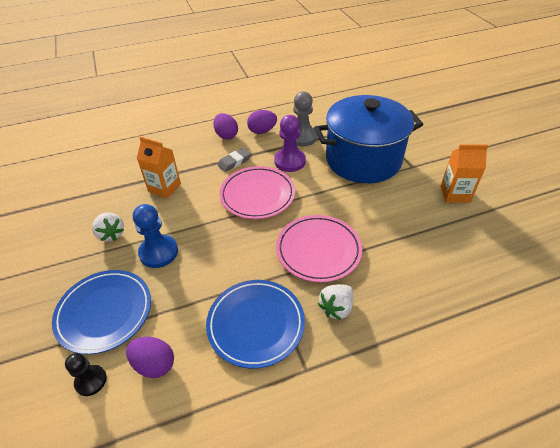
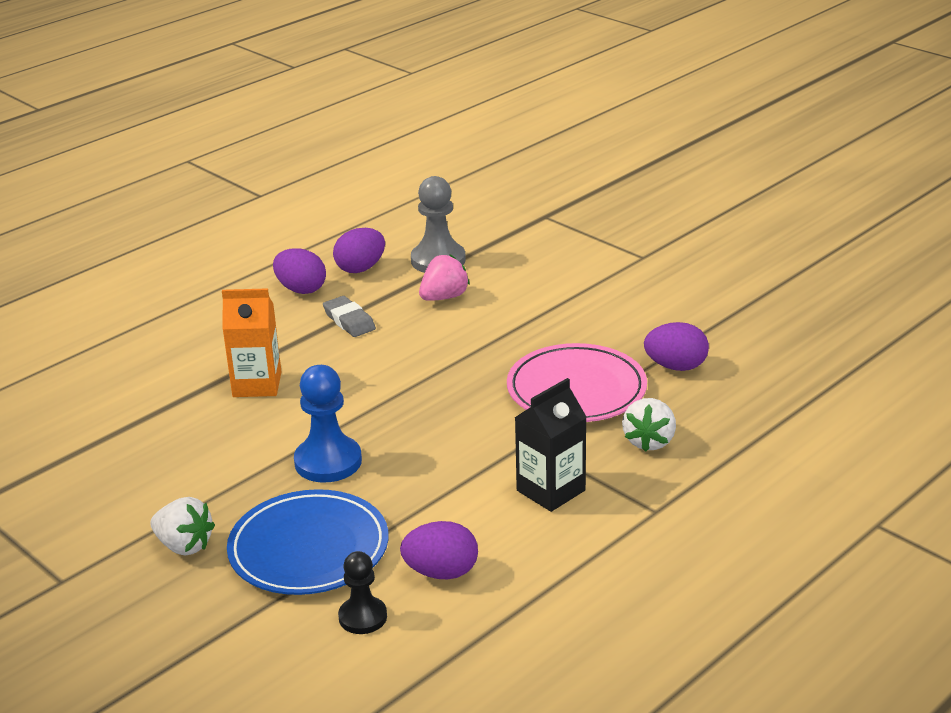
camera: 25 degrees left, 15 degrees down
(111, 234) = (222, 464): white strawberry -> white strawberry (184, 545)
(234, 162) = (349, 321): grey eraser -> grey eraser turned 60 degrees counterclockwise
(256, 324) = (551, 490): blue plate -> black carton
(257, 195) = (427, 352): pink plate -> none
(290, 161) = (444, 297): purple pawn -> pink strawberry
(363, 160) = (561, 266): blue pot -> none
(386, 253) = (676, 366): none -> purple egg
(455, 194) = (726, 274): orange carton -> none

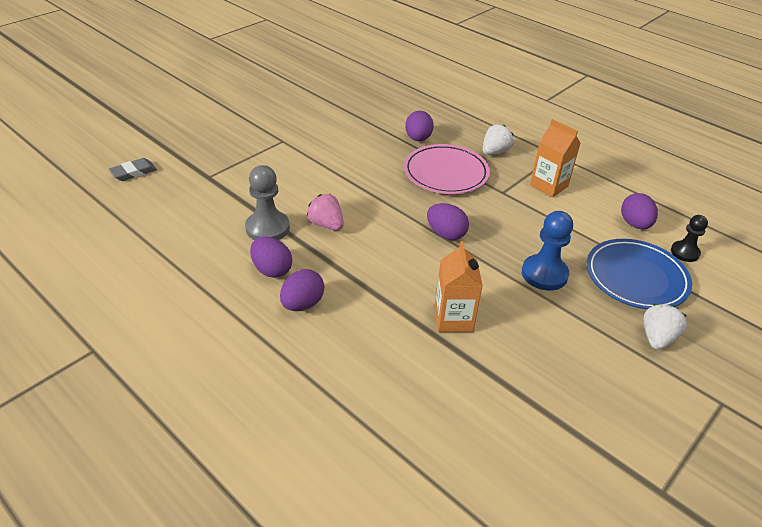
camera: 95 degrees left, 10 degrees up
(349, 321) = (357, 272): grey eraser -> grey eraser (134, 172)
(421, 384) = (446, 234): none -> purple egg
(551, 490) = (549, 186): black carton -> orange carton
(649, 441) = (495, 152): white strawberry -> white strawberry turned 60 degrees counterclockwise

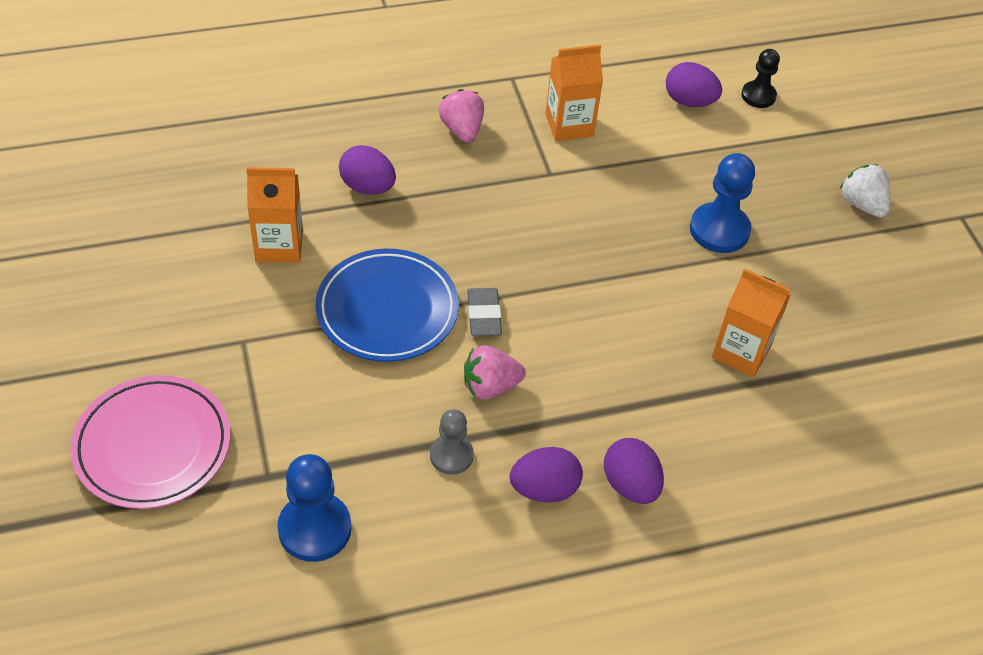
camera: 60 degrees left, 10 degrees up
(134, 172) = (175, 574): grey eraser -> grey eraser (484, 315)
(187, 201) = (315, 529): none -> blue pawn
(267, 228) = (451, 455): grey pawn -> grey pawn, size x0.63
(351, 129) = (279, 246): none -> orange carton
(446, 173) = (469, 204): pink plate -> pink plate (152, 446)
(446, 234) = (593, 275): purple egg -> none
(495, 152) = (462, 130): white strawberry -> pink strawberry
(636, 277) = (771, 160): blue plate -> blue plate (387, 309)

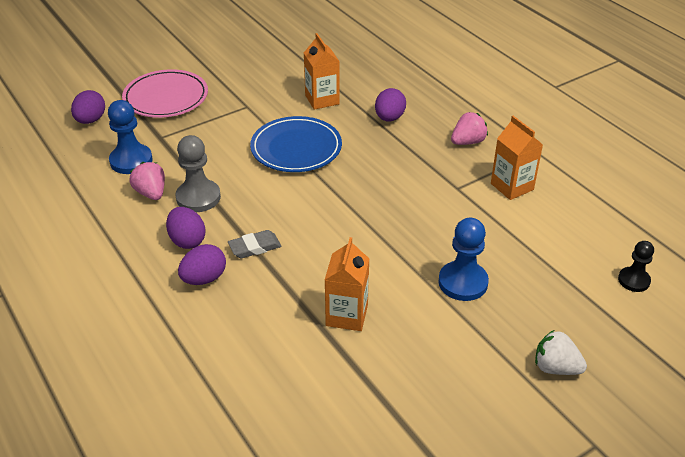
camera: 75 degrees right, 10 degrees down
(451, 455) = (198, 197): grey pawn -> grey pawn, size x1.59
(484, 315) = (313, 186): grey eraser -> grey eraser (254, 247)
(490, 386) = (257, 201): pink strawberry -> pink strawberry (151, 193)
(689, 101) = (590, 242): purple egg -> purple egg (91, 120)
(862, 204) = (555, 367): white strawberry -> white strawberry turned 105 degrees counterclockwise

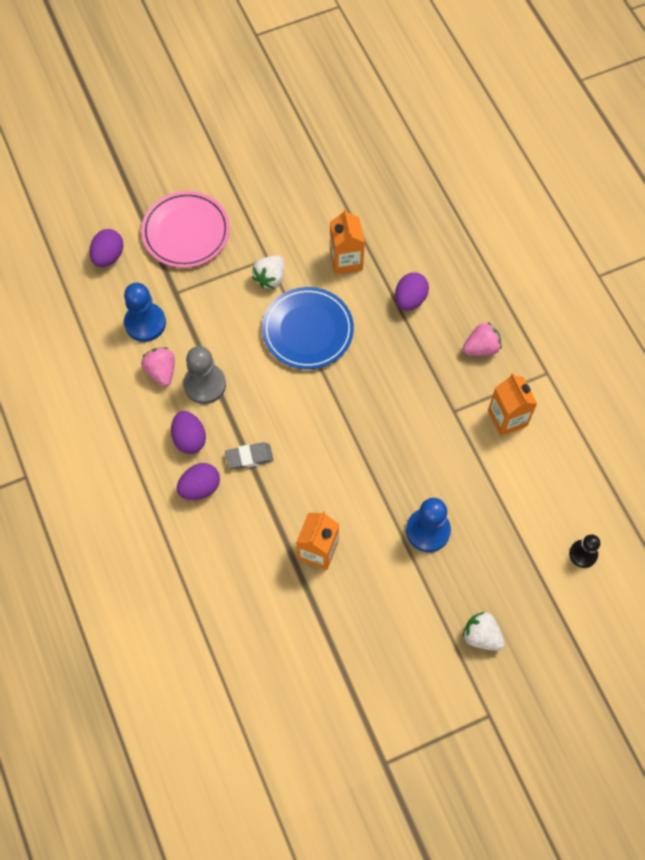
camera: 10 degrees right, 25 degrees up
(252, 118) = (270, 278): none -> white strawberry

